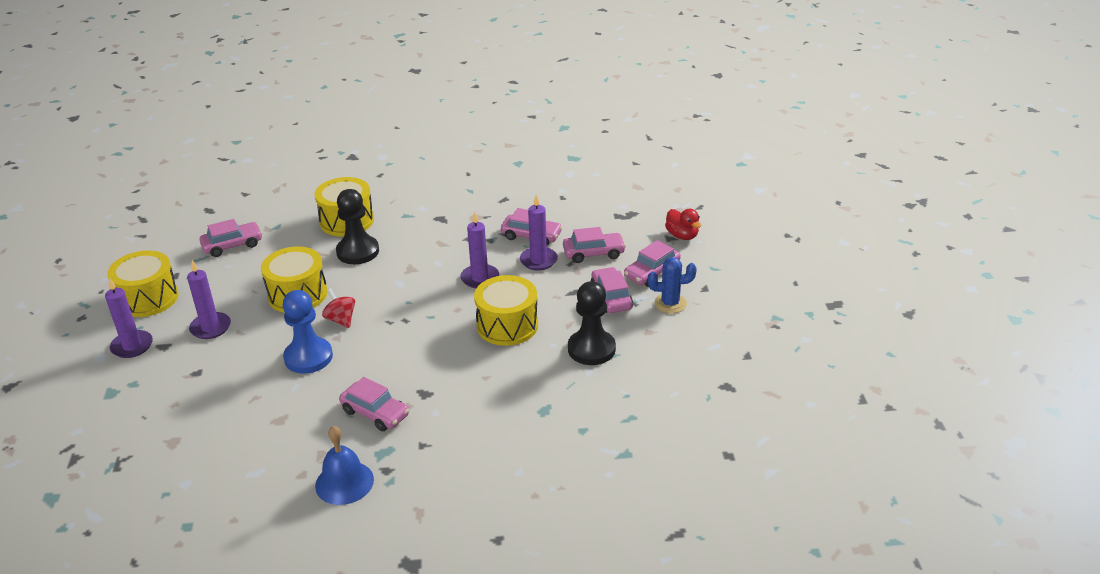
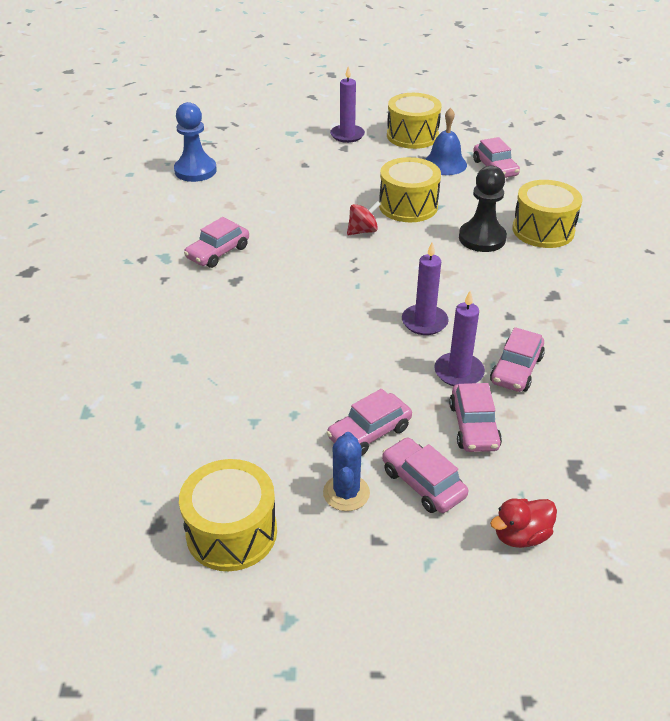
camera: 95 degrees right, 5 degrees up
(210, 328) = (364, 166): purple candle -> none
(308, 357) = (309, 215): blue pawn -> blue pawn (195, 171)
(344, 482) = (138, 238): blue bell -> blue bell (445, 164)
(507, 325) = (330, 339): yellow drum -> yellow drum (231, 532)
(591, 349) = (269, 404): black pawn -> none
(611, 297) = (369, 433): pink car -> pink car turned 150 degrees clockwise

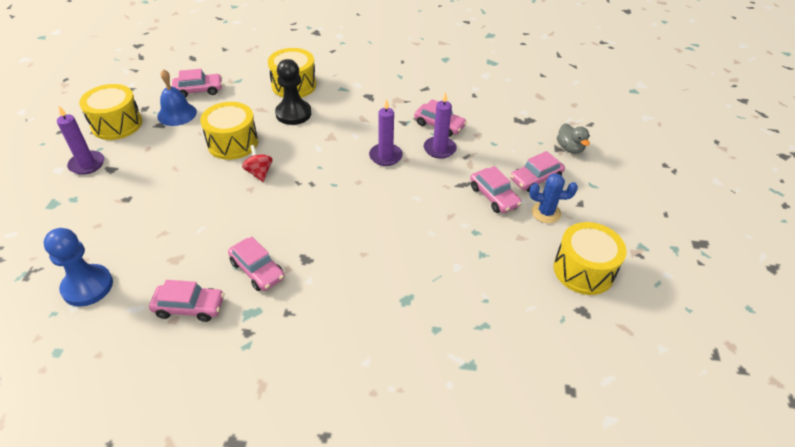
camera: 85 degrees left, 5 degrees up
(474, 426) = (488, 151): pink car -> pink car (189, 307)
(520, 535) = (569, 148): red duck -> grey duck

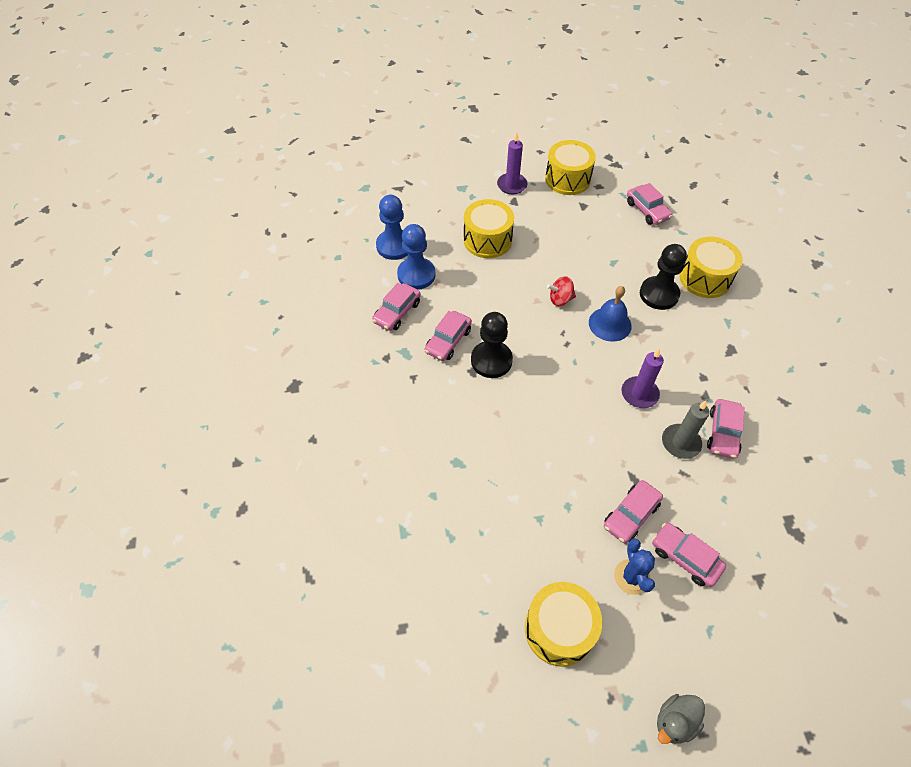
camera: 75 degrees right, 10 degrees up
(148, 276) = (416, 275): none -> blue pawn
(177, 114) = (604, 210): blue bell -> blue bell (610, 324)
(189, 307) = (397, 312): pink car -> pink car turned 45 degrees clockwise
(233, 143) = (589, 265): yellow drum -> yellow drum (487, 240)
(259, 173) = (560, 299): red spinning top -> red spinning top turned 150 degrees counterclockwise
(301, 242) = (491, 360): none -> black pawn
(439, 149) = (680, 443): purple candle -> grey candle
(569, 148) = (768, 594): grey duck -> grey duck (675, 722)

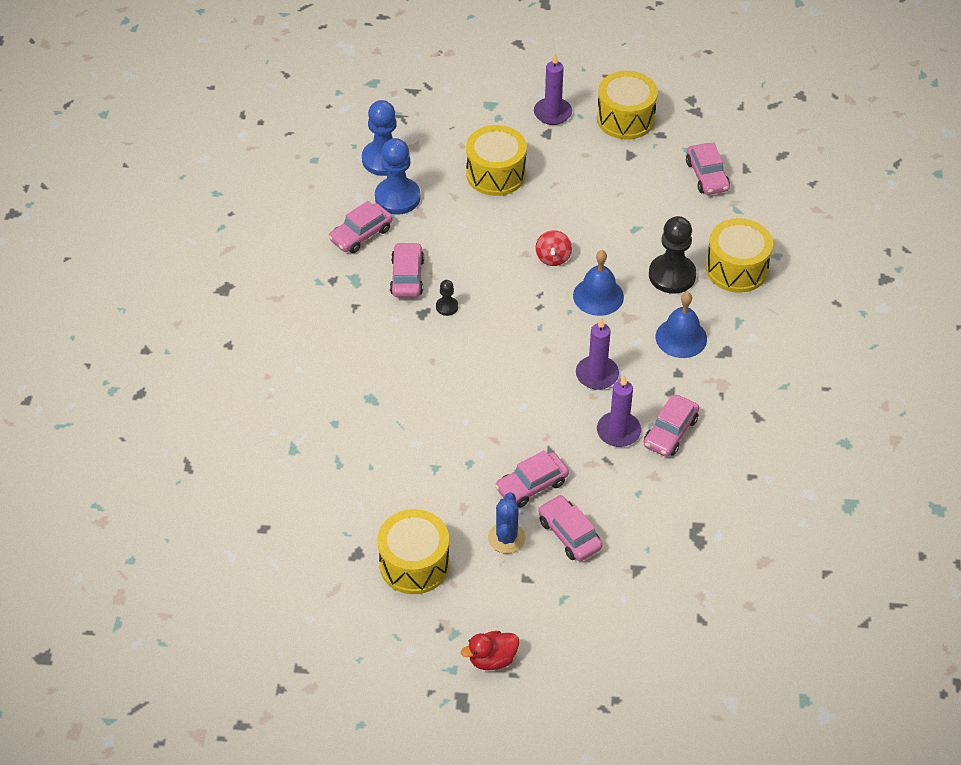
camera: 15 degrees right, 5 degrees down
(448, 341) = (407, 276): pink car -> pink car turned 135 degrees clockwise
(491, 360) = (447, 307): black pawn -> black pawn, size x0.47
(560, 299) = (553, 258): red spinning top -> red spinning top turned 90 degrees counterclockwise
(675, 722) = (492, 659): grey duck -> red duck
(680, 443) = (618, 431): grey candle -> purple candle
(691, 345) = (681, 337): none -> blue bell

